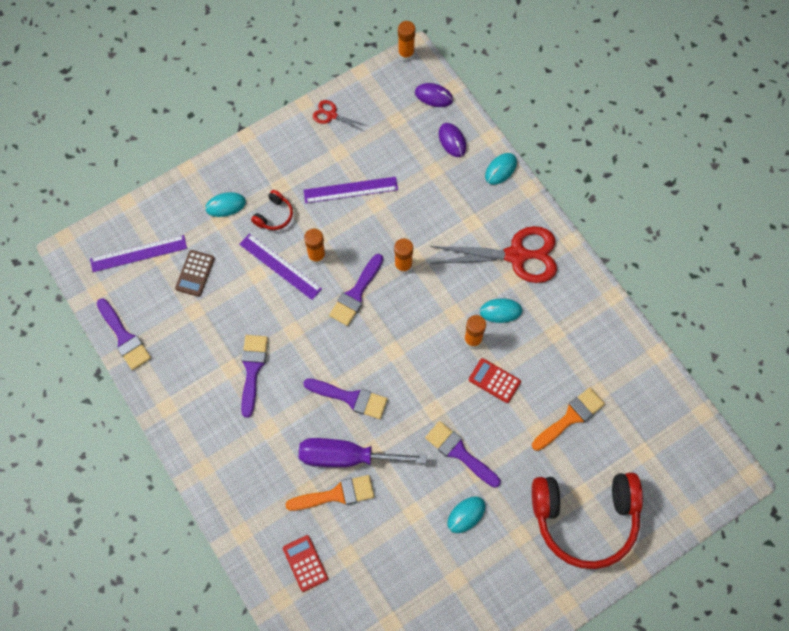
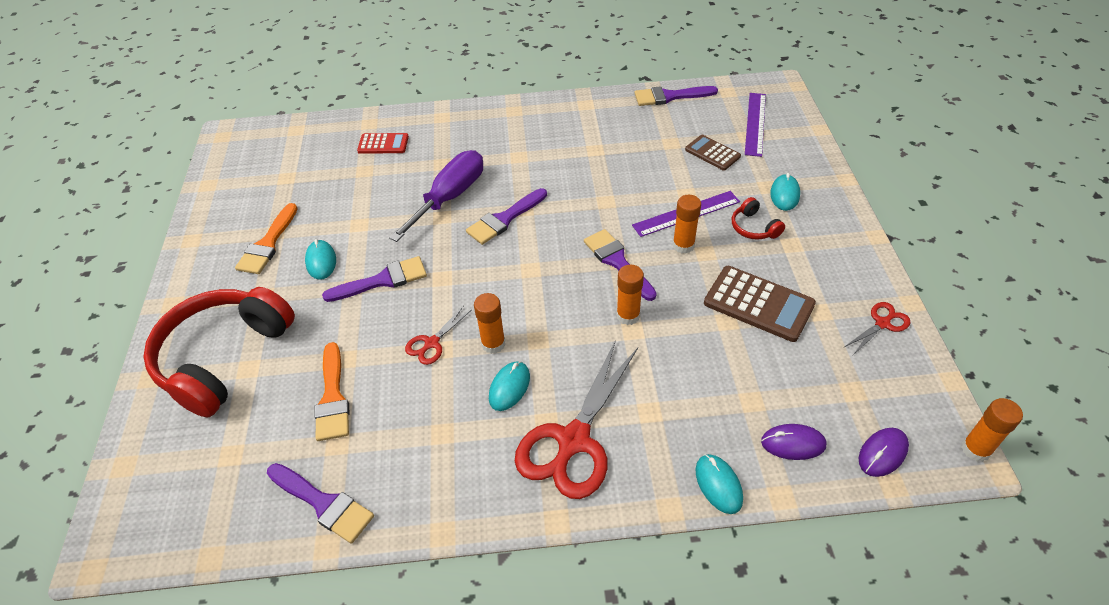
camera: 120 degrees right, 20 degrees down
(252, 369) = (584, 162): purple brush -> purple brush (323, 504)
(336, 494) = (422, 180): orange brush -> orange brush (268, 244)
(350, 190) = (758, 304): purple ruler -> brown calculator
(494, 381) = (431, 343): red calculator -> red scissors

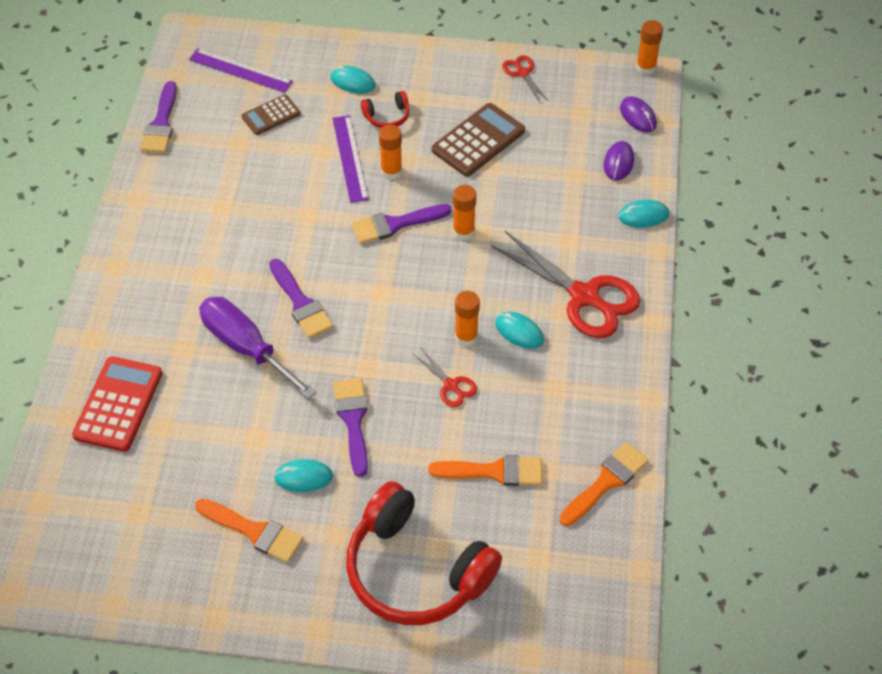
camera: 80 degrees left, 5 degrees up
(323, 504) = (606, 482): purple brush -> orange brush
(383, 144) = (118, 404): red calculator -> red calculator, size x1.65

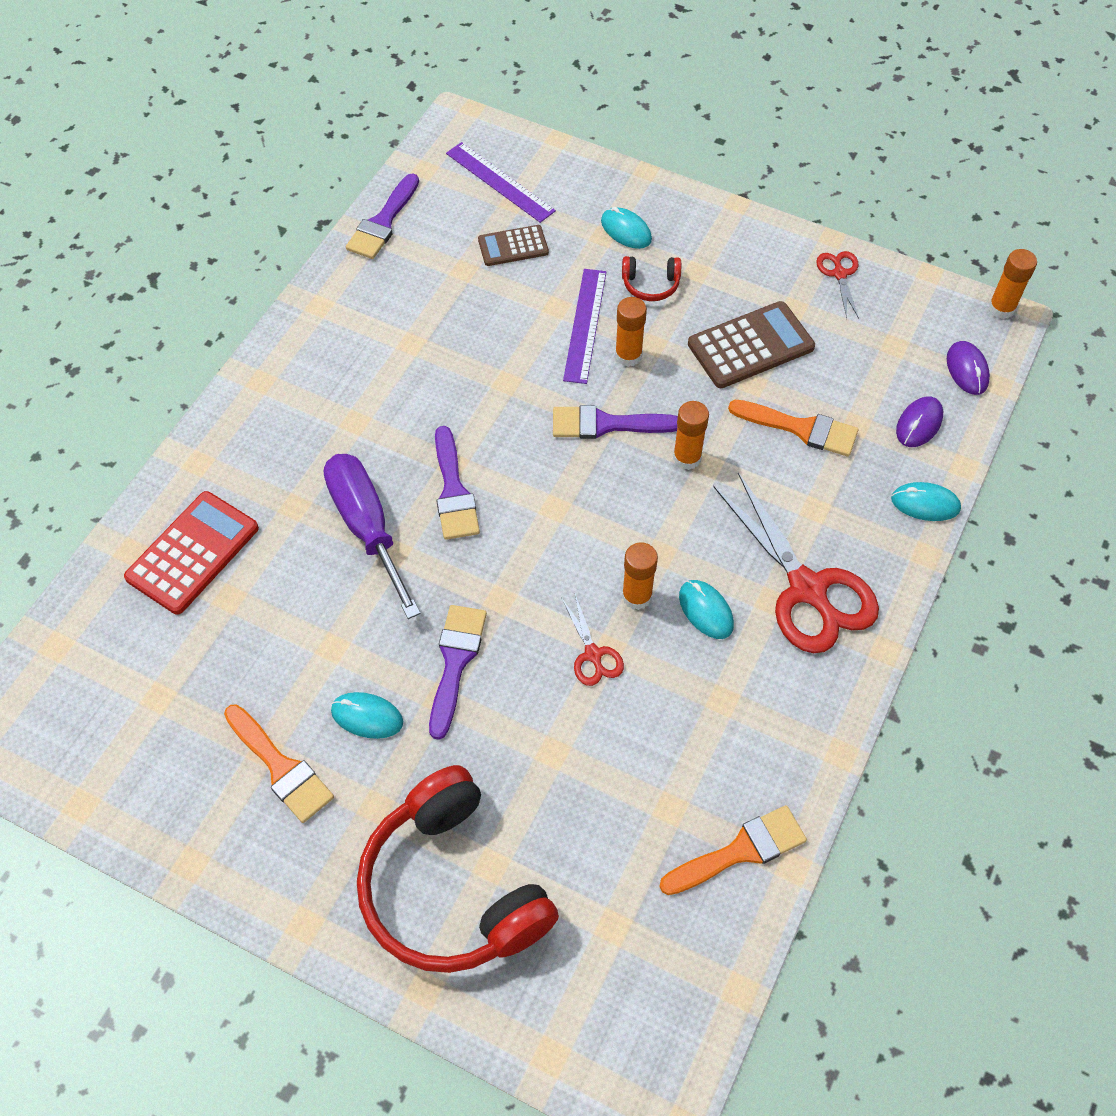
camera: 20 degrees right, 5 degrees up
(494, 471) = (602, 788): orange brush -> orange brush (801, 428)

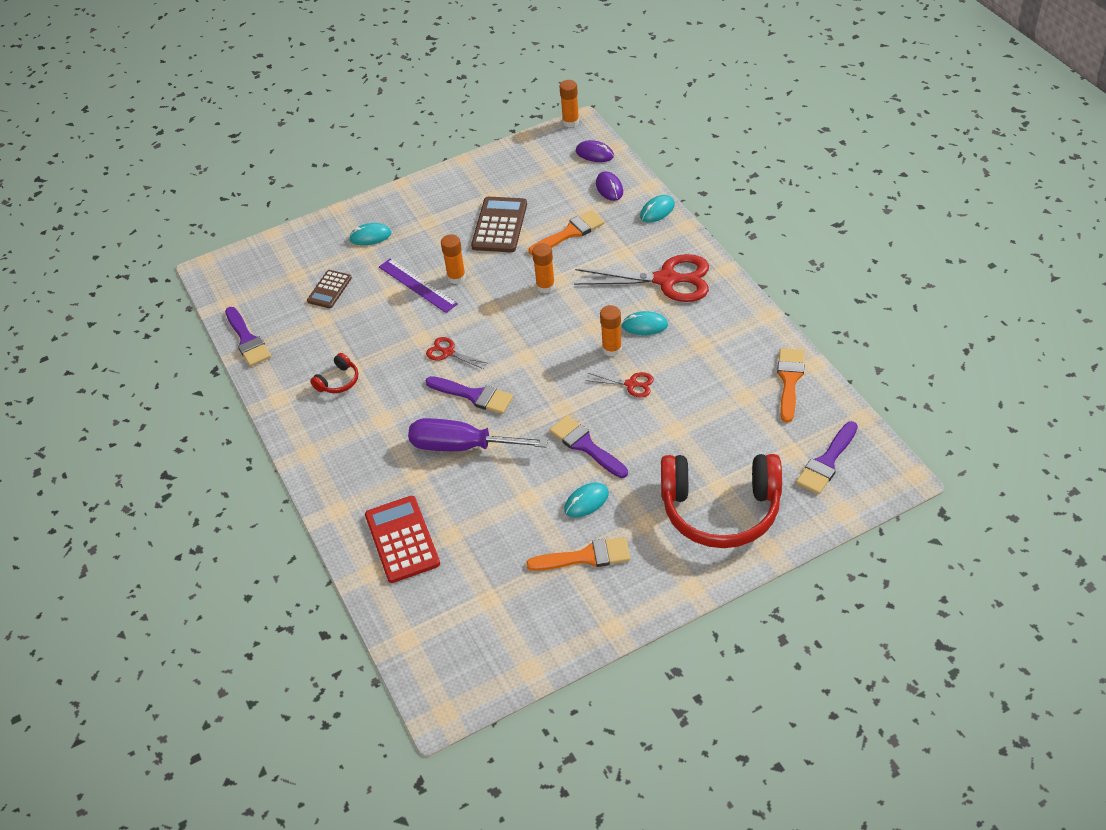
camera: 50 degrees left, 10 degrees down
(499, 182) = (276, 273): purple ruler -> none
(606, 424) = (492, 308): purple brush -> purple brush (827, 462)
(650, 284) = (418, 244): red headphones -> red headphones (338, 381)
(839, 274) = (489, 168): red scissors -> red scissors (448, 352)

